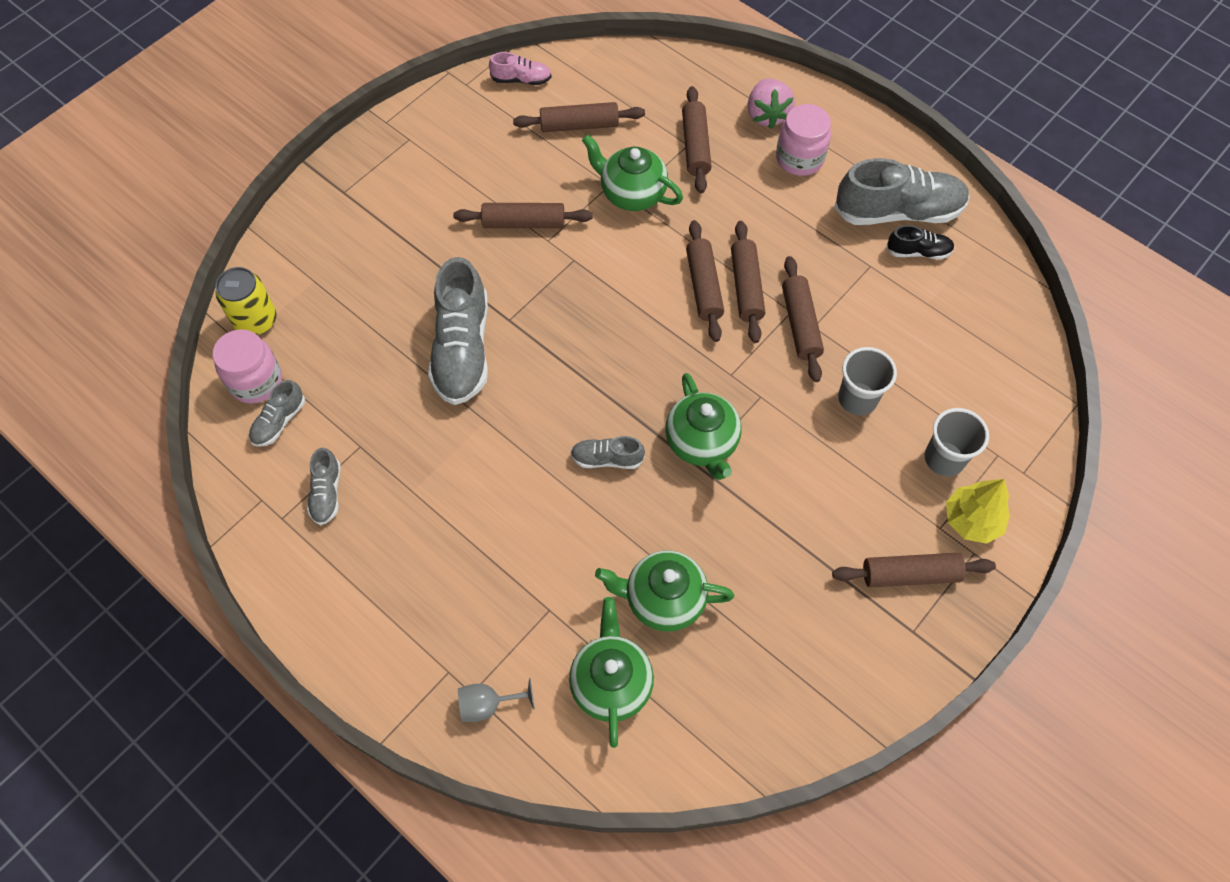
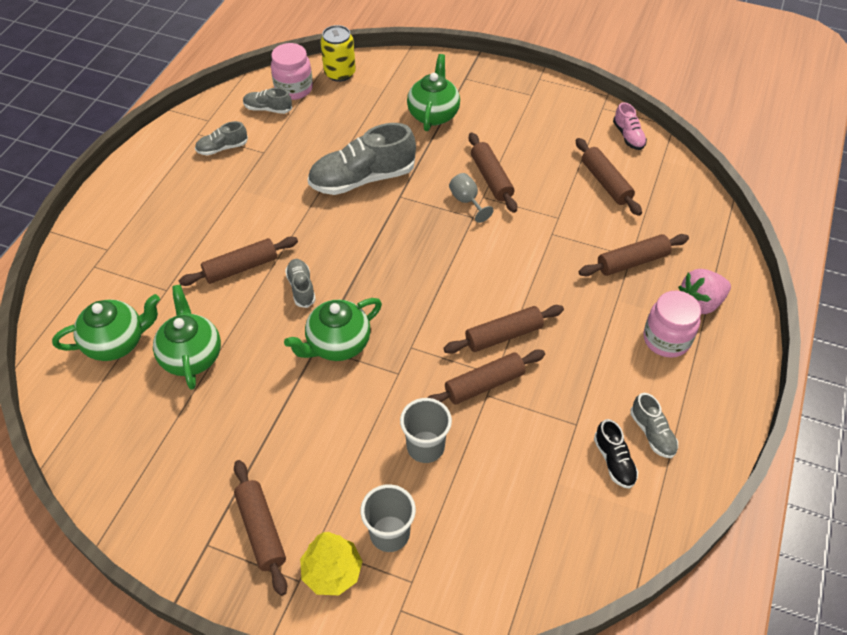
camera: 70 degrees right, 10 degrees down
(488, 704) = (87, 277): grey goblet -> grey goblet (467, 201)
(632, 194) = (557, 234): green teapot -> green teapot (433, 114)
(704, 286) = (489, 306): brown rolling pin -> brown rolling pin (241, 268)
(898, 212) = (652, 433): grey shoe -> grey shoe, size x0.49

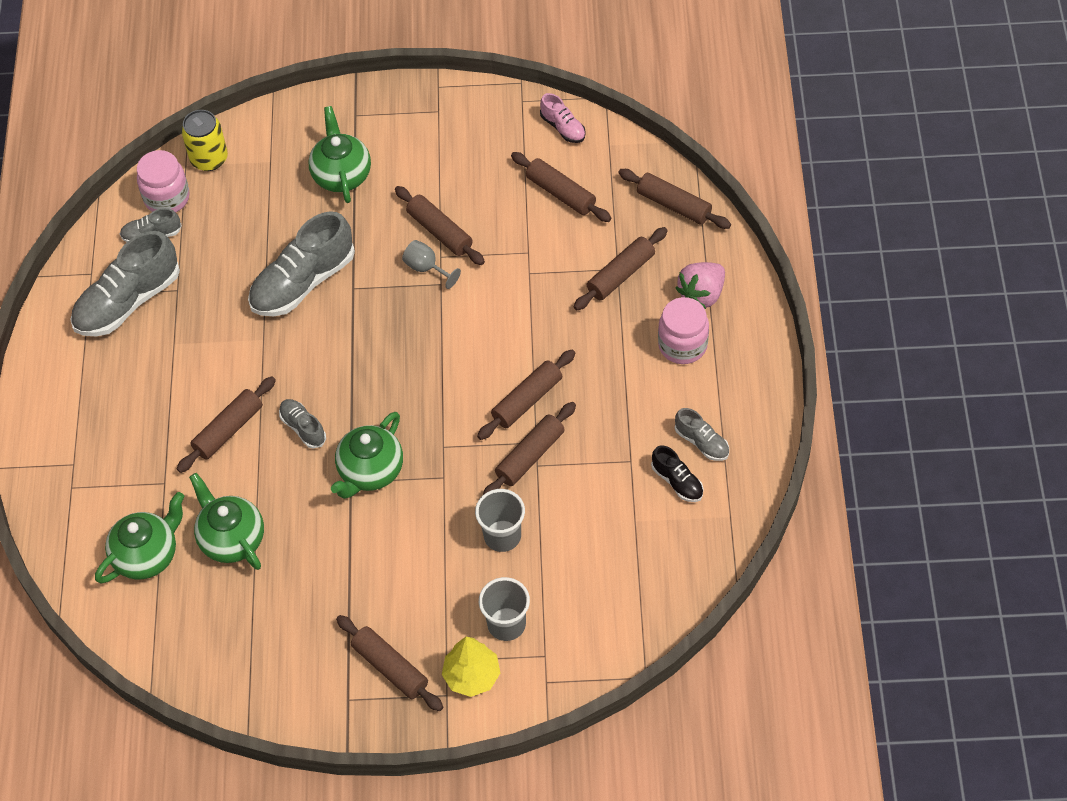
camera: 20 degrees left, 5 degrees up
(222, 148) = (128, 302): grey shoe -> grey shoe, size x2.03
(702, 223) = (674, 205): none -> brown rolling pin

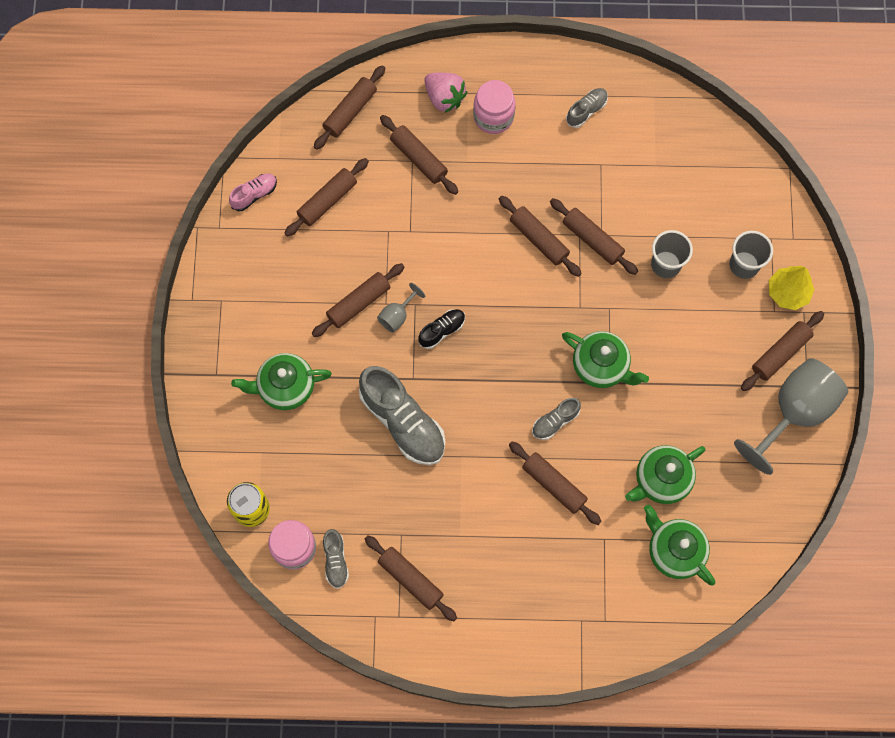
camera: 90 degrees left, 15 degrees up
(128, 302) = (410, 579): grey shoe -> brown rolling pin
(313, 684) = (794, 412): none -> grey goblet
(677, 481) = (621, 131): black shoe -> black shoe (442, 330)

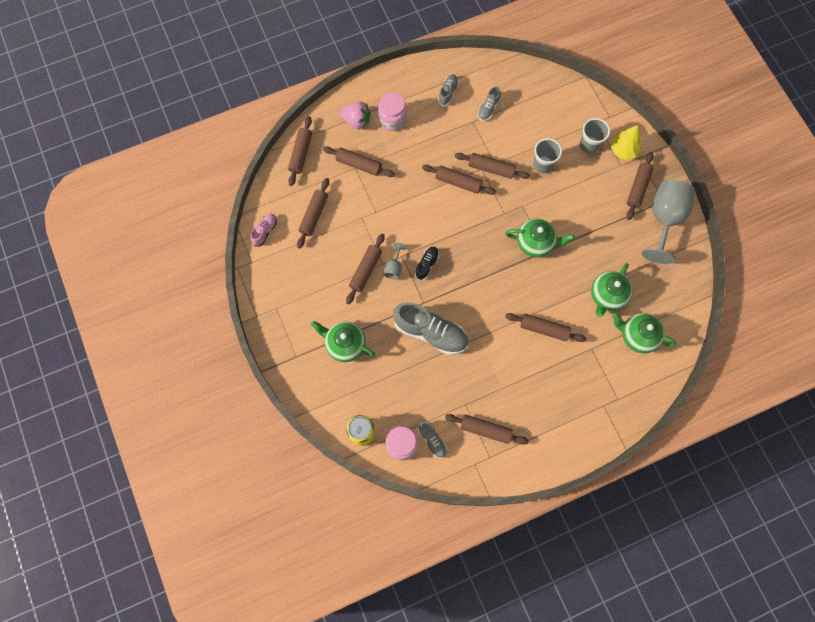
camera: 25 degrees left, 0 degrees up
(285, 387) = (345, 344): green teapot -> green teapot turned 60 degrees clockwise
(555, 421) = (525, 289): grey shoe -> grey shoe (488, 108)

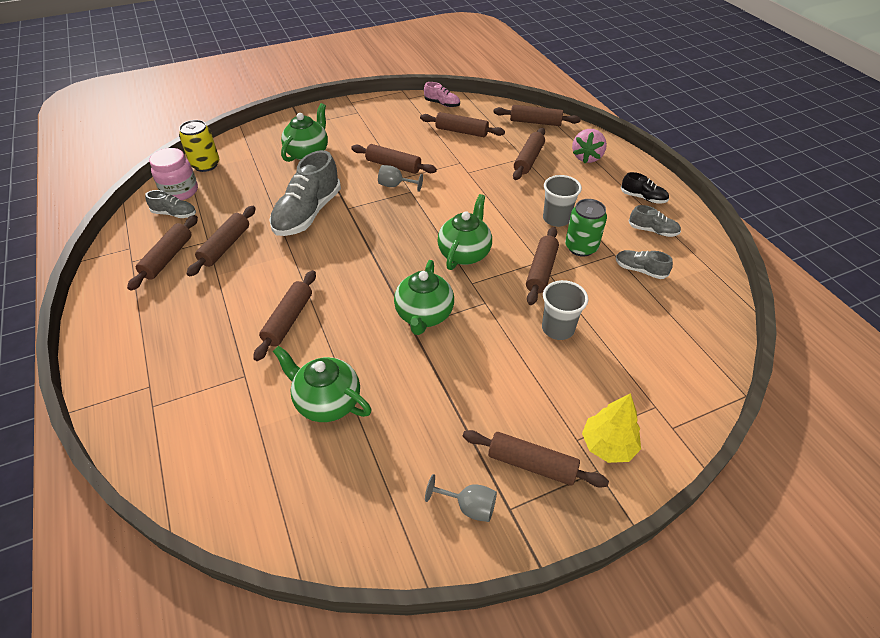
camera: 90 degrees right, 25 degrees down
(392, 120) = (596, 184): pink jar -> none
(426, 265) = (397, 211): black shoe -> black shoe (643, 198)
(432, 440) = (175, 214): grey shoe -> grey shoe turned 135 degrees counterclockwise
(458, 182) = (515, 239): brown rolling pin -> brown rolling pin (225, 246)
(466, 141) = (581, 247): none -> green can
(589, 145) = (607, 392): grey cup -> grey cup (556, 219)
(637, 336) = (249, 442): green teapot -> green teapot (464, 253)
(664, 220) = (468, 506): grey goblet -> grey goblet, size x0.44

